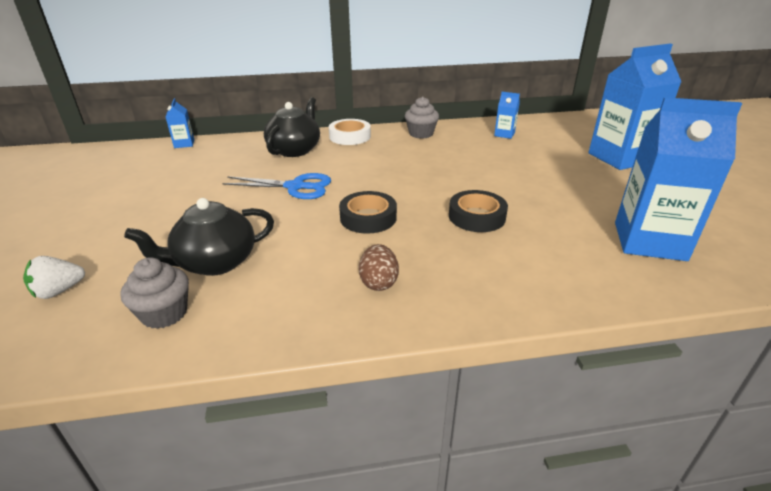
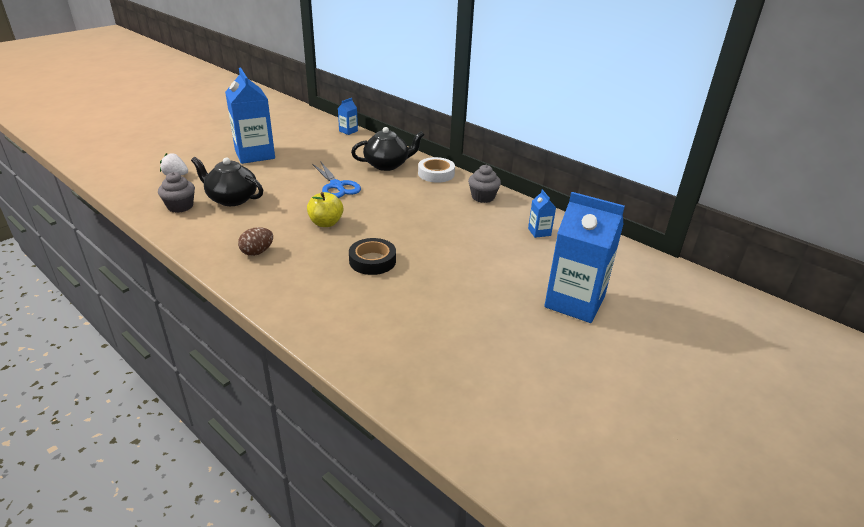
camera: 50 degrees right, 0 degrees up
(368, 218) = (326, 223): black tape -> yellow apple
(649, 241) = (420, 345): blue carton -> blue carton (255, 154)

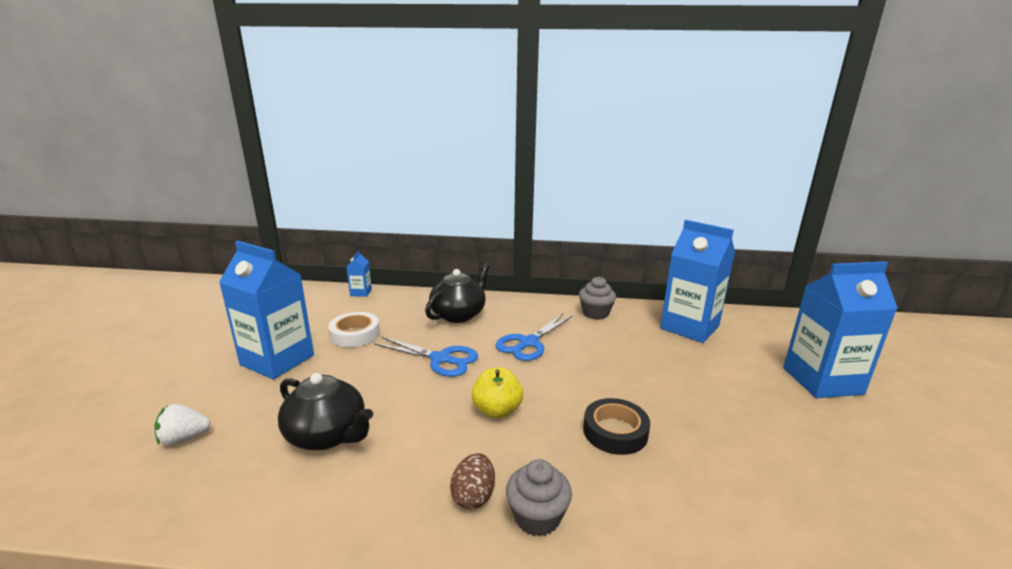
camera: 35 degrees left, 10 degrees down
(180, 206) = (257, 486): grey cupcake -> grey cupcake (537, 517)
(232, 199) = (327, 435): black teapot -> black teapot turned 135 degrees counterclockwise
(403, 197) = (528, 343): none -> blue scissors
(436, 174) = (520, 306): white tape -> white tape (355, 334)
(539, 232) = (689, 327): blue carton -> blue carton, size x2.28

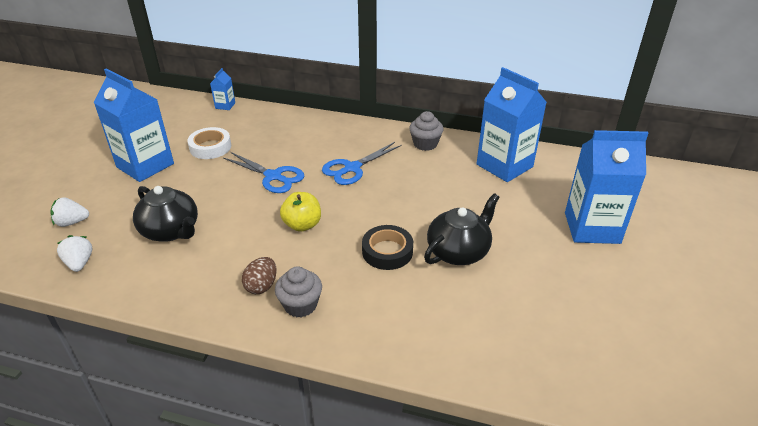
camera: 10 degrees right, 15 degrees up
(200, 495) = (79, 263): none -> white strawberry
(459, 314) = (303, 135): black teapot -> black teapot (458, 251)

